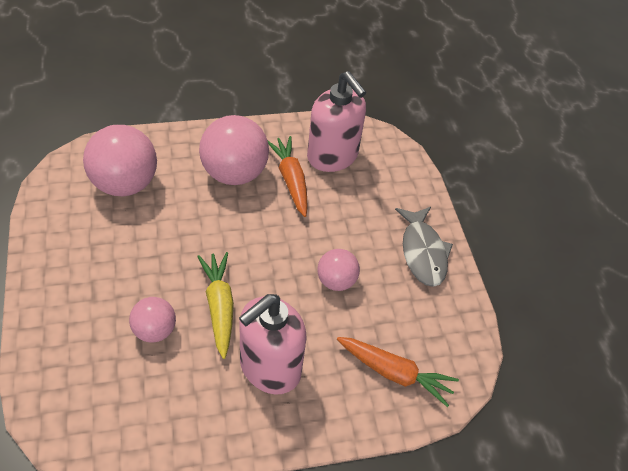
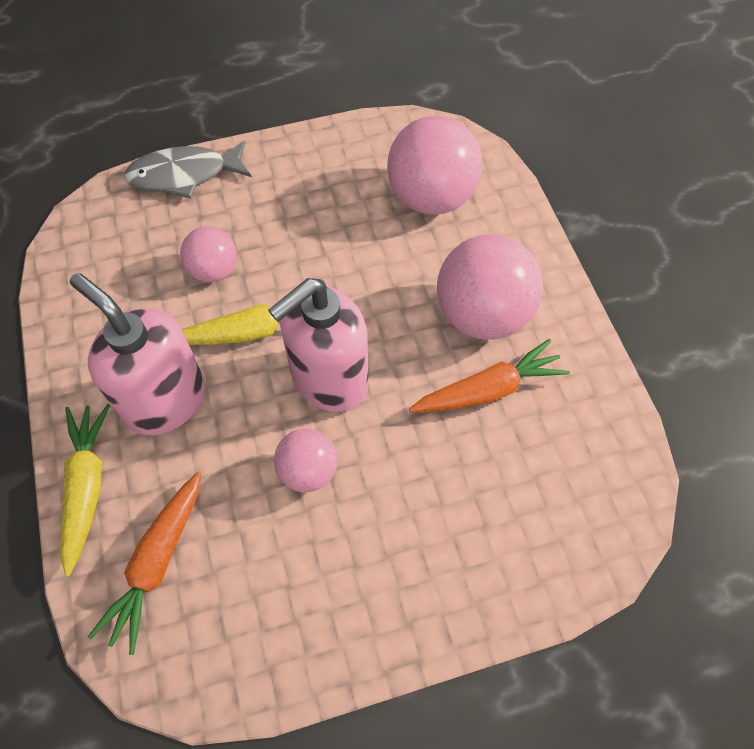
camera: 90 degrees right, 10 degrees up
(332, 156) = (556, 446): pink soap dispenser -> pink soap dispenser (328, 379)
(336, 422) = (86, 487): none -> yellow carrot
(423, 252) = (381, 604): grey fish -> grey fish (184, 175)

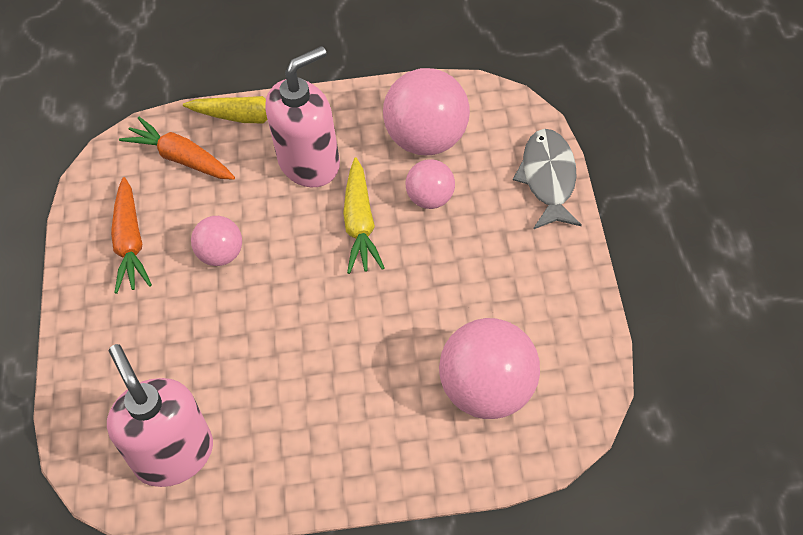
camera: 105 degrees right, 5 degrees down
(328, 379) = (299, 276): pink soap dispenser -> pink soap dispenser (174, 454)
(482, 315) = (335, 411): pink ball -> pink ball (427, 139)
(488, 390) = (255, 399): orange carrot -> orange carrot (130, 242)

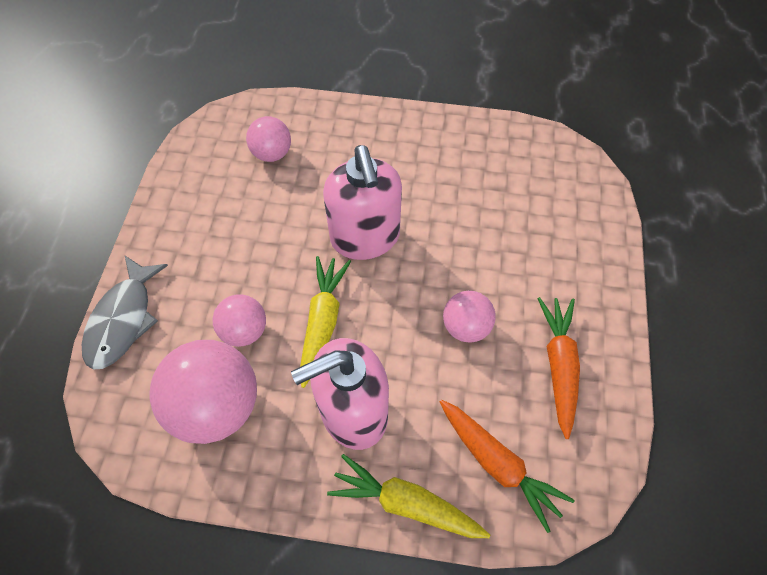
camera: 170 degrees left, 5 degrees up
(174, 454) = (523, 166): pink soap dispenser -> pink soap dispenser (365, 238)
(488, 390) = (272, 153): pink ball -> pink ball, size x0.56

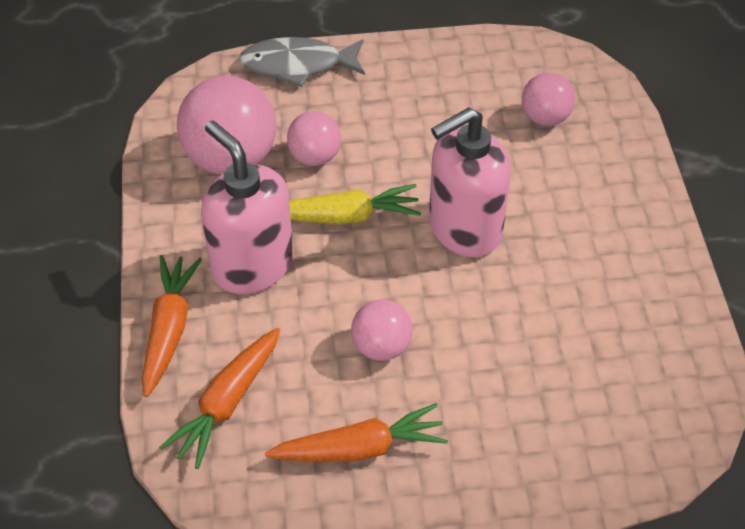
camera: 75 degrees right, 10 degrees down
(406, 503) = (169, 329): yellow carrot -> orange carrot

